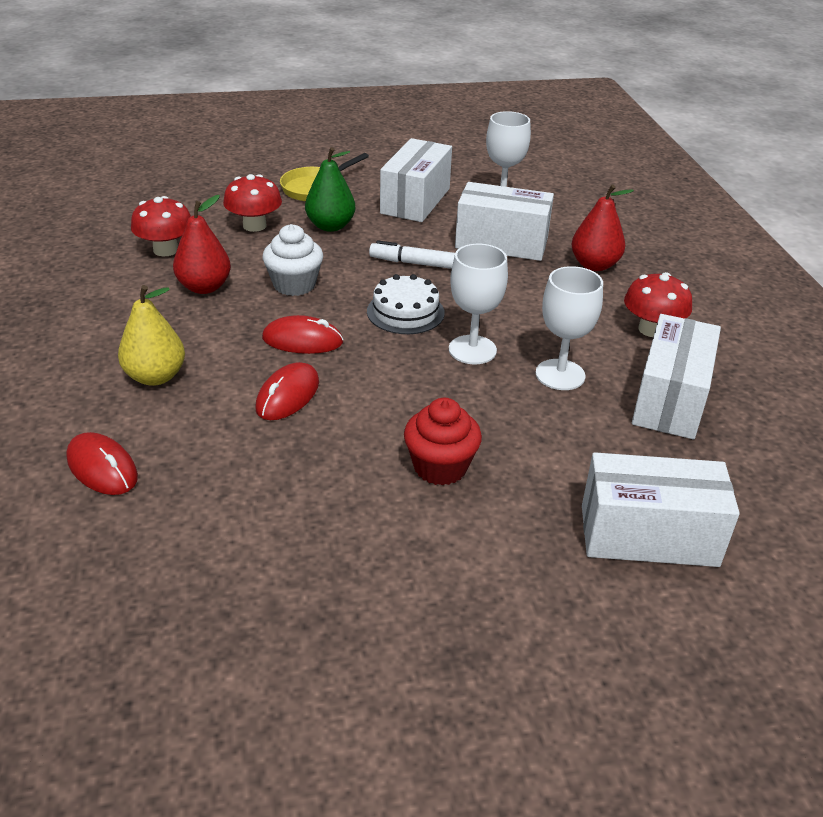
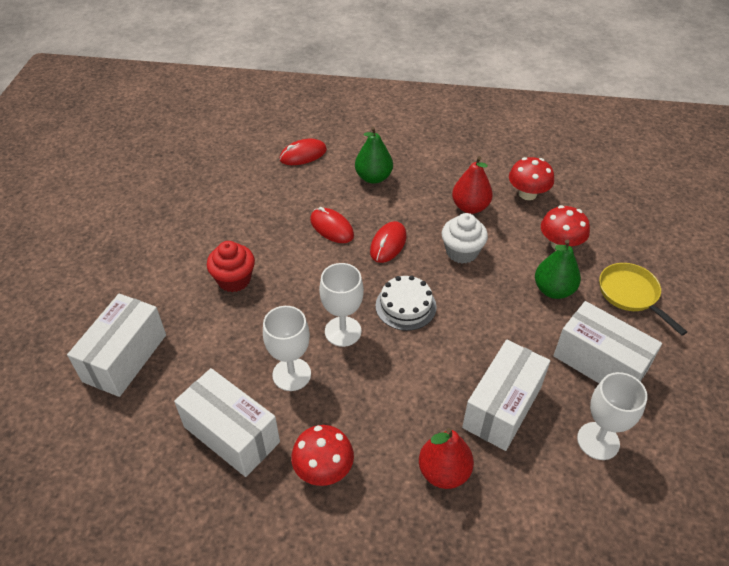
camera: 110 degrees right, 10 degrees up
(155, 377) = (373, 177): yellow pear -> green pear
(417, 263) = (477, 332): white marker -> none

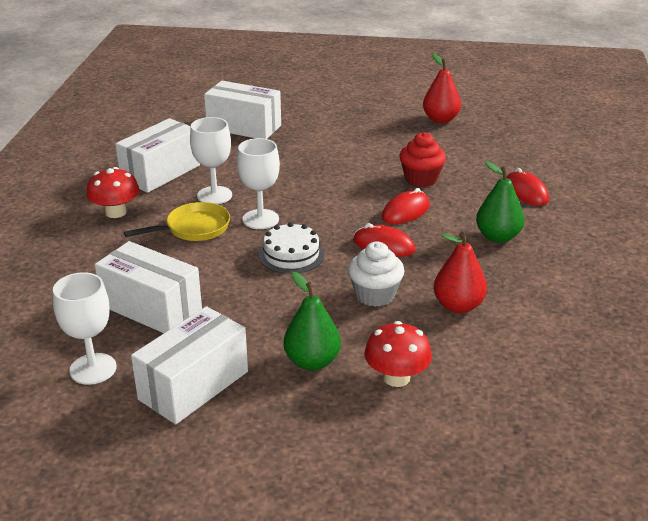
camera: 90 degrees right, 15 degrees down
(234, 280) = (328, 164): red cupcake -> red cupcake (421, 179)
(444, 472) = (92, 270): red pear -> red pear (440, 119)
(527, 194) = (496, 358): red mushroom -> none
(630, 294) = (302, 432): yellow pan -> yellow pan (194, 228)

